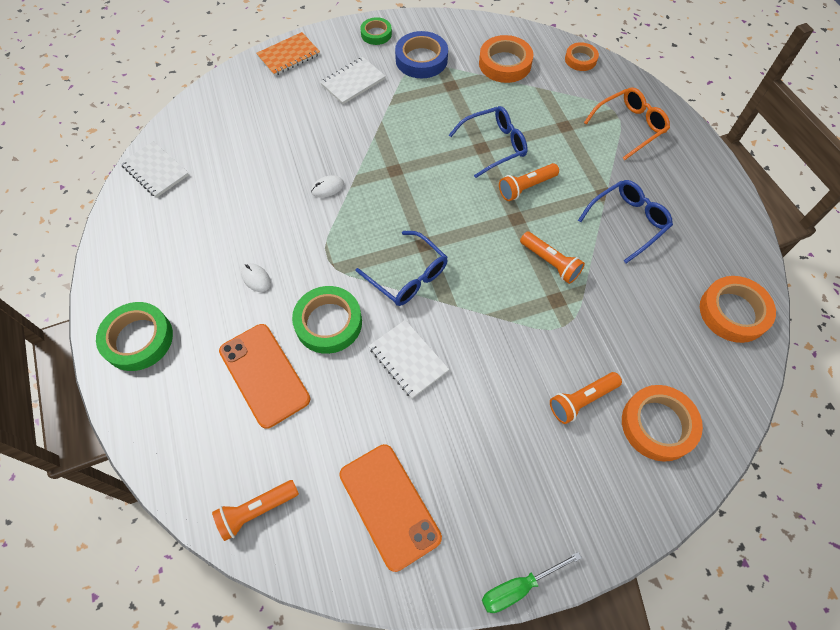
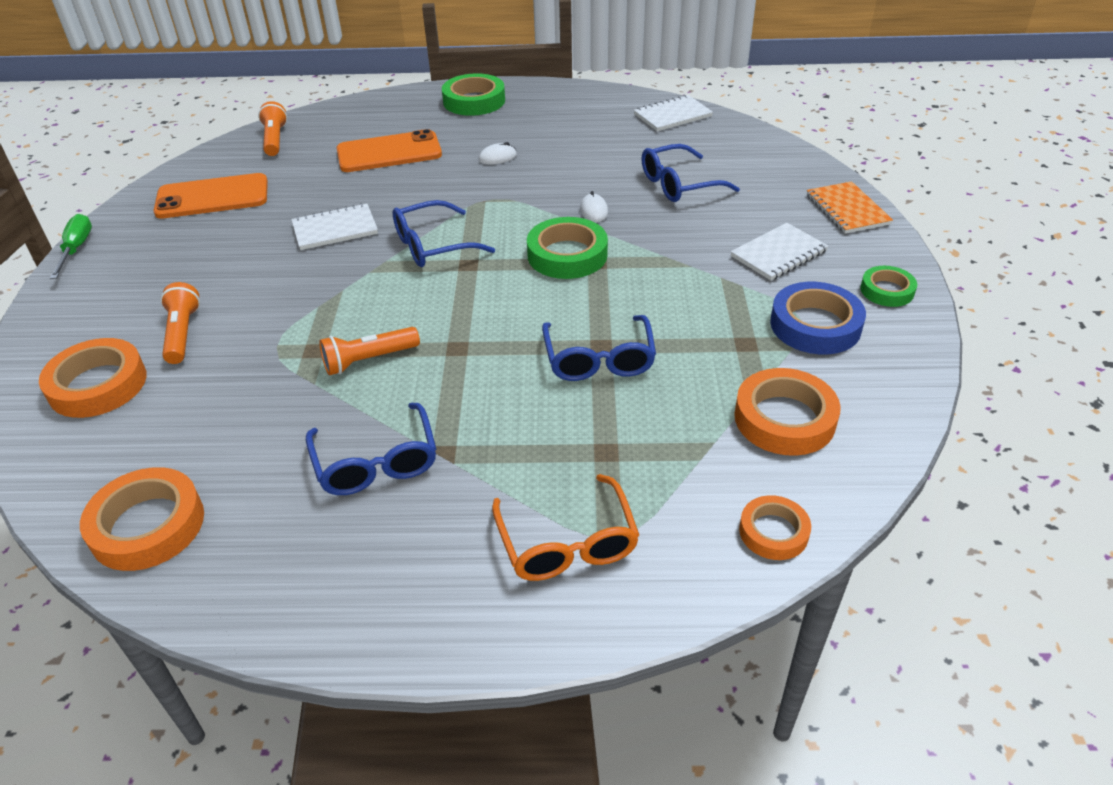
camera: 110 degrees right, 20 degrees down
(275, 145) = (679, 184): none -> blue glasses
(328, 322) = (415, 190): green tape -> green tape (567, 255)
(353, 82) = (778, 254): white notebook -> white notebook turned 75 degrees clockwise
(526, 187) = (504, 371): orange flashlight -> none

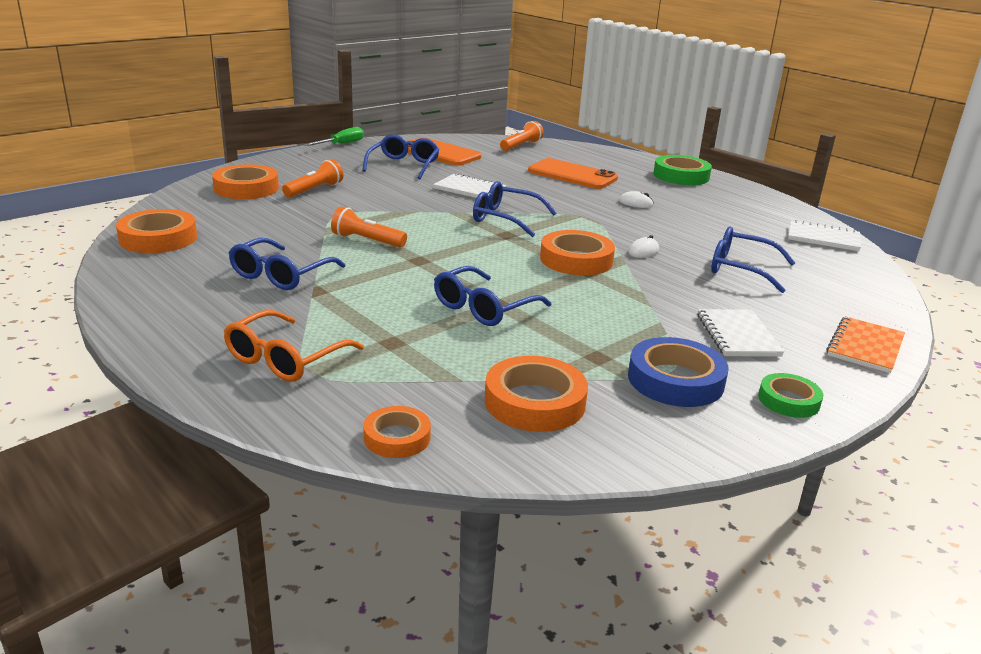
camera: 45 degrees right, 15 degrees down
(209, 237) = (404, 165): none -> blue glasses
(567, 255) = (576, 260): green tape -> orange tape
(778, 254) = (737, 335): white notebook -> white notebook turned 75 degrees clockwise

